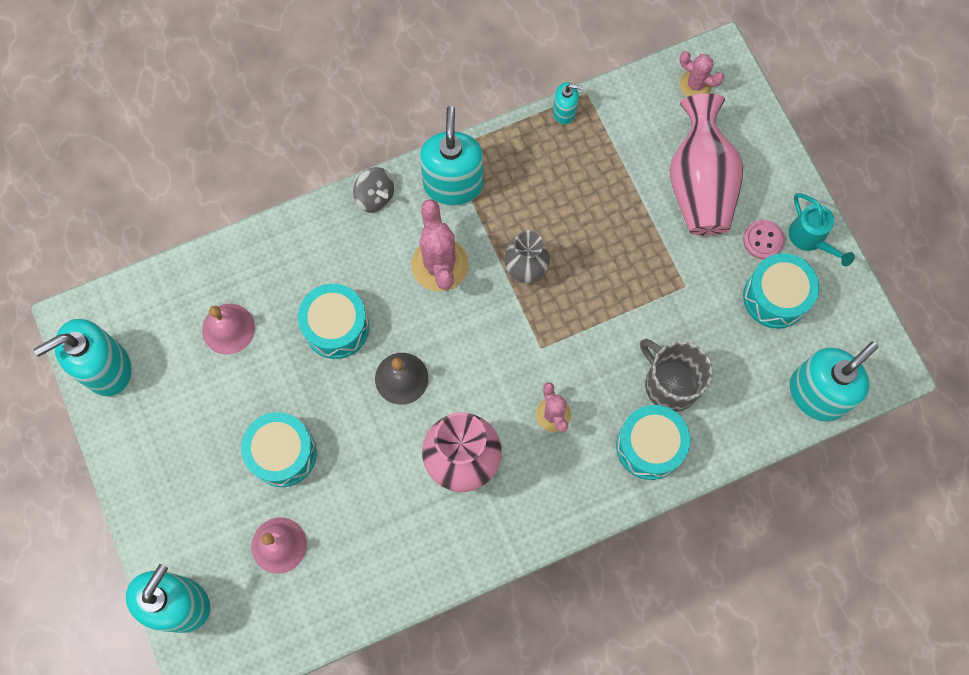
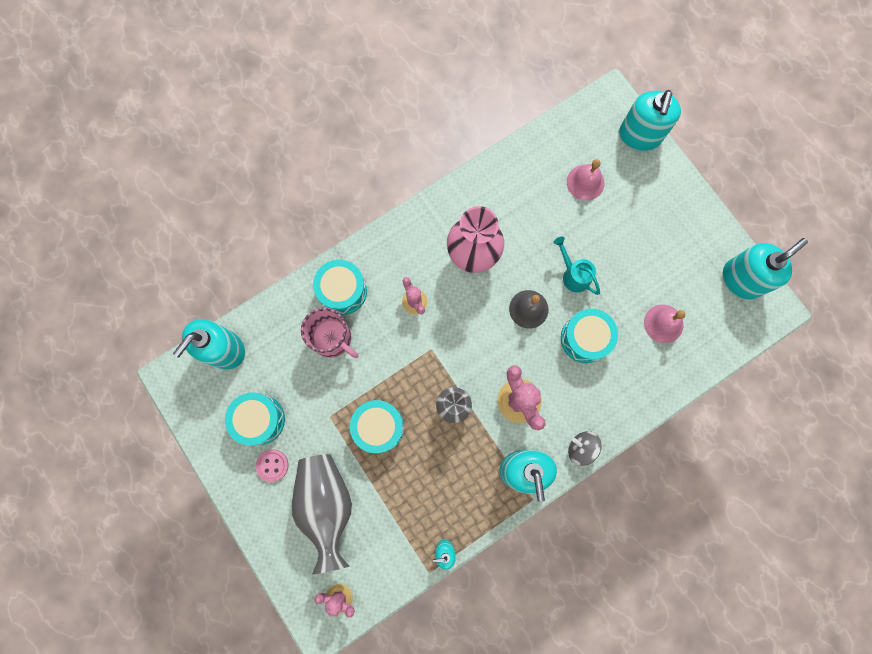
camera: 170 degrees right, 5 degrees up
(283, 453) = (599, 242): turquoise drum -> turquoise drum (378, 427)
(670, 383) = (332, 339): grey mug -> pink mug
(700, 184) = (326, 505): pink vase -> grey vase
(810, 238) = (235, 473): turquoise watering can -> turquoise watering can (573, 275)

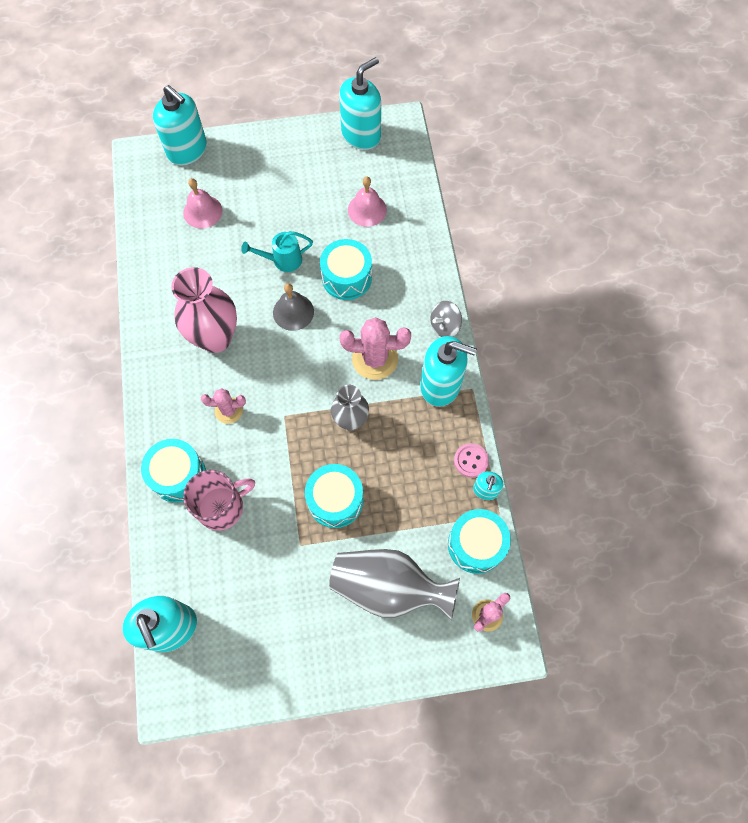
camera: 65 degrees left, 10 degrees down
(259, 420) = (266, 621): turquoise drum -> turquoise drum (476, 544)
(272, 465) = (321, 627): pink button -> pink button (471, 461)
(741, 279) = (361, 135): turquoise soap dispenser -> turquoise soap dispenser turned 60 degrees clockwise

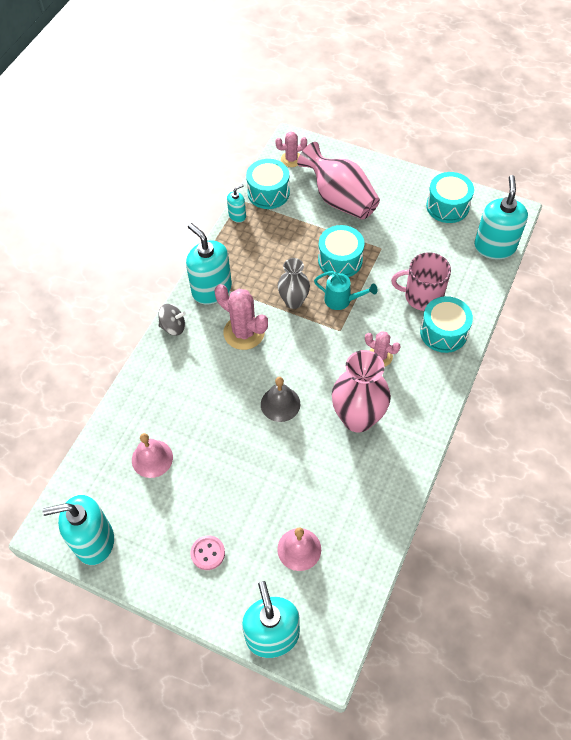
camera: 145 degrees left, 10 degrees down
(283, 260) = (258, 454): turquoise watering can -> turquoise watering can (341, 300)
(346, 277) = (216, 407): turquoise drum -> turquoise drum (447, 206)
(388, 587) = (340, 199): grey vase -> pink vase
(471, 461) = (232, 235): pink button -> pink button (208, 553)

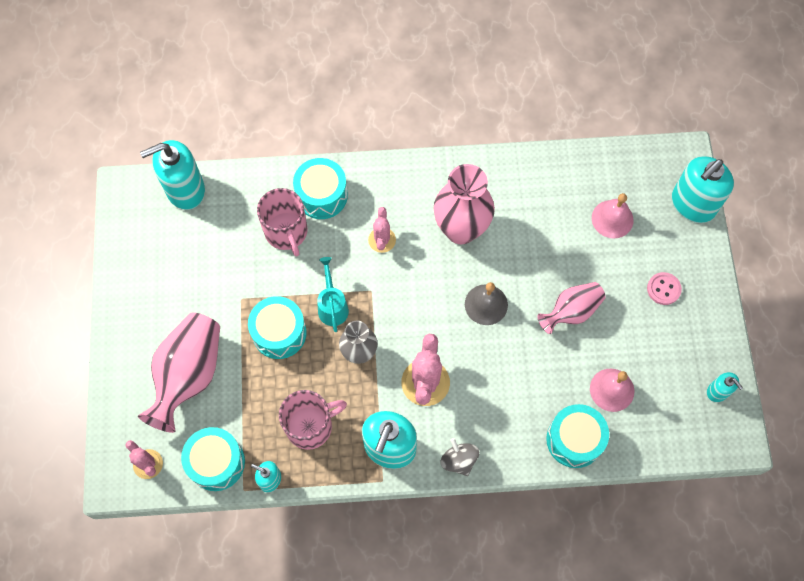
camera: 120 degrees left, 10 degrees up
(94, 541) = (717, 391): turquoise soap dispenser -> turquoise soap dispenser, size x0.50
(235, 464) = (571, 311): none -> pink vase
(258, 251) = (310, 426): none -> pink mug
(447, 206) = (146, 256): turquoise drum -> turquoise drum (574, 440)

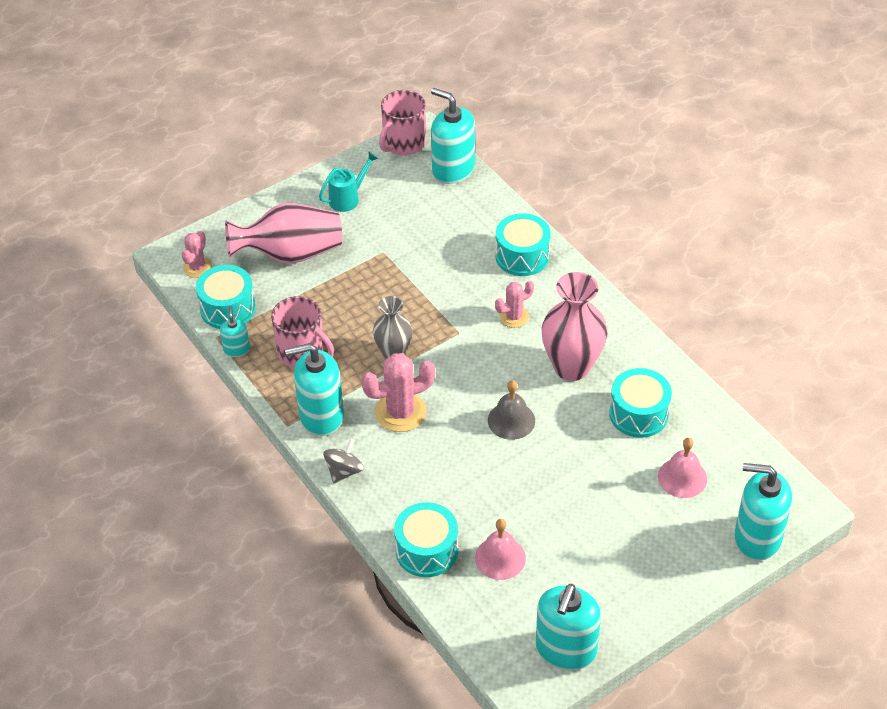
camera: 60 degrees right, 20 degrees down
(279, 333) = (371, 291): turquoise drum -> turquoise drum (638, 414)
(286, 232) = (468, 250): pink mug -> pink mug (403, 143)
(332, 306) = (423, 314): turquoise watering can -> turquoise watering can (348, 198)
(571, 311) = (556, 489): pink vase -> none
(663, 289) = (641, 554): pink button -> none
(717, 391) = (565, 649): turquoise soap dispenser -> turquoise soap dispenser, size x2.01

